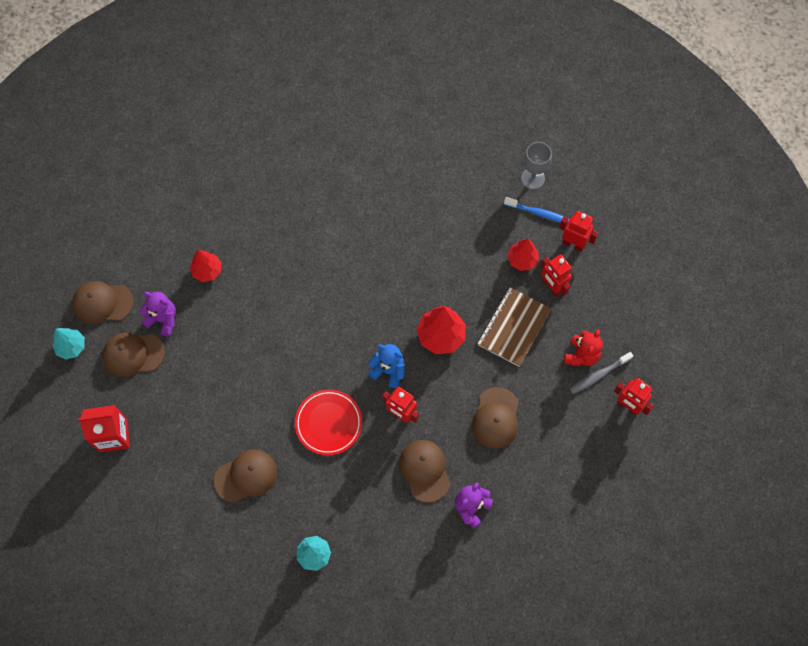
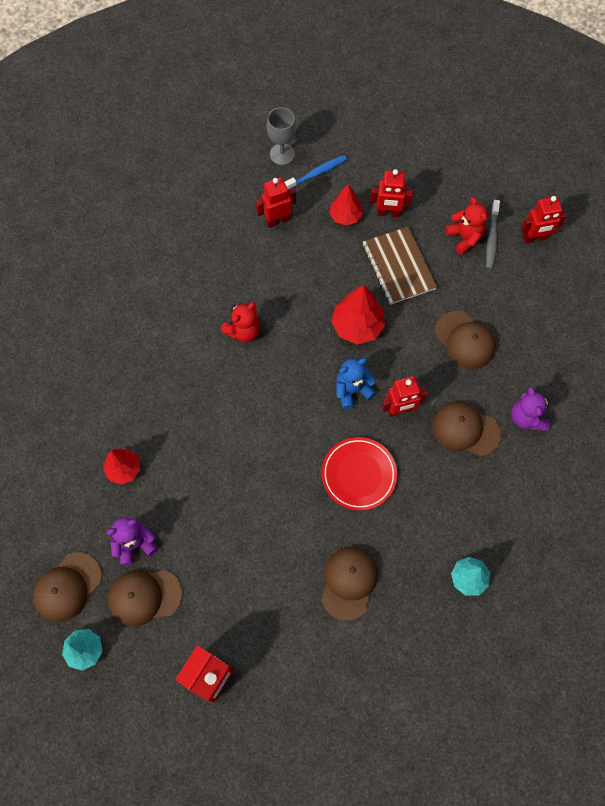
camera: 50 degrees left, 0 degrees up
(133, 354) = (144, 596): brown cap -> brown cap turned 45 degrees clockwise
(370, 264) = (243, 331): none -> red teddy bear
(573, 243) = (365, 170): red robot -> red robot (277, 220)

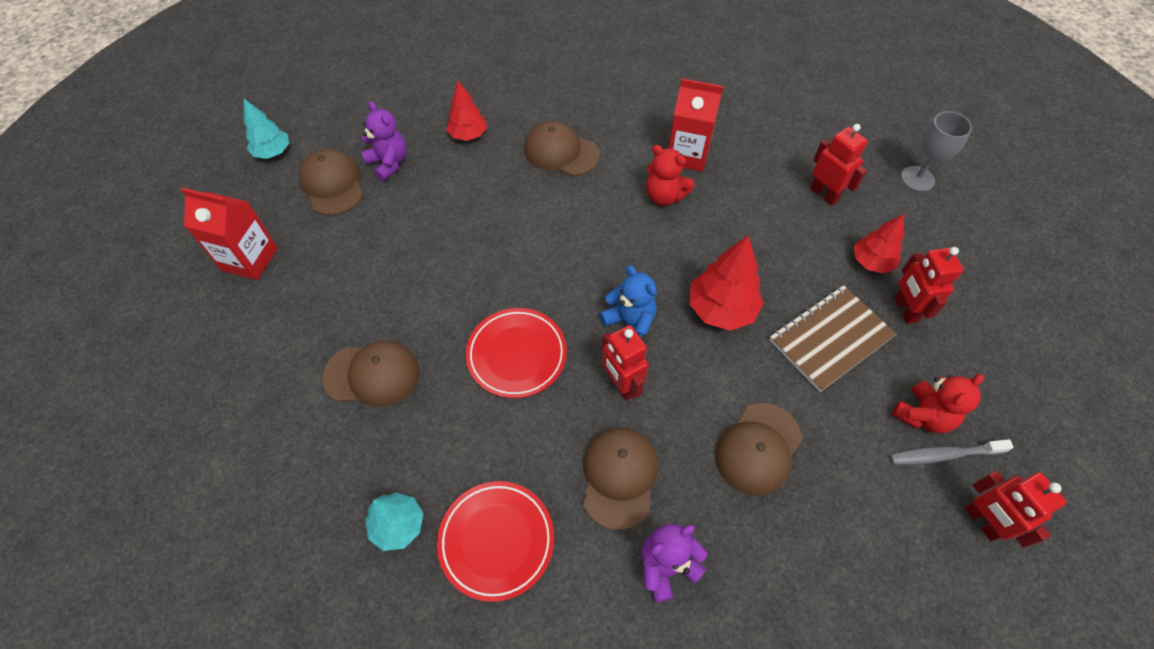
camera: 75 degrees right, 10 degrees down
(67, 587) = (336, 124): brown cap -> brown cap (561, 152)
(207, 300) = (687, 155): none -> red carton
(316, 173) = (912, 218): blue toothbrush -> none
(491, 516) = (496, 541): none -> red plate

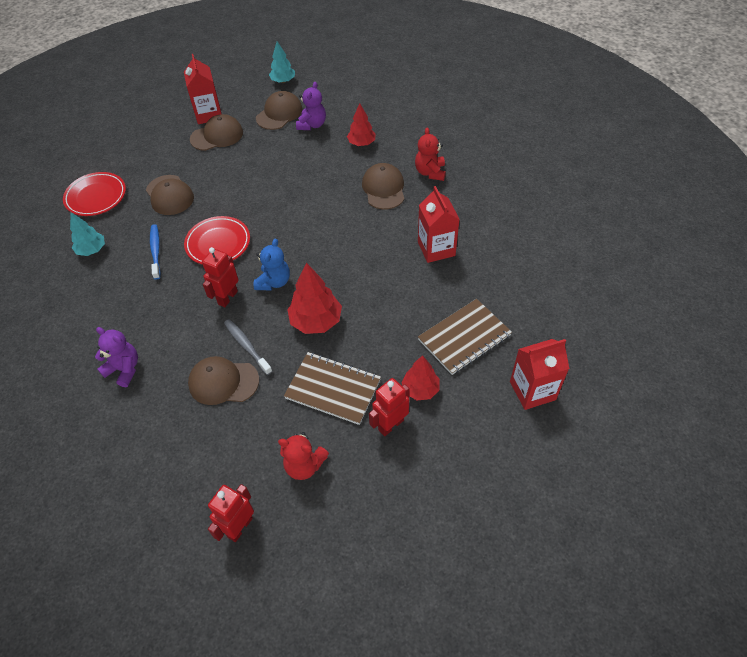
camera: 60 degrees right, 5 degrees down
(471, 437) = (156, 251): none -> blue toothbrush
(496, 541) = (103, 291): red plate -> red plate (96, 197)
(619, 477) = (167, 324): brown cap -> brown cap (217, 136)
(664, 196) = (389, 253): red teddy bear -> red teddy bear (430, 172)
(824, 194) = (464, 338): red robot -> brown notebook
(917, 179) = (532, 390): grey goblet -> red carton
(944, 455) = (279, 488): grey toothbrush -> grey toothbrush (247, 346)

